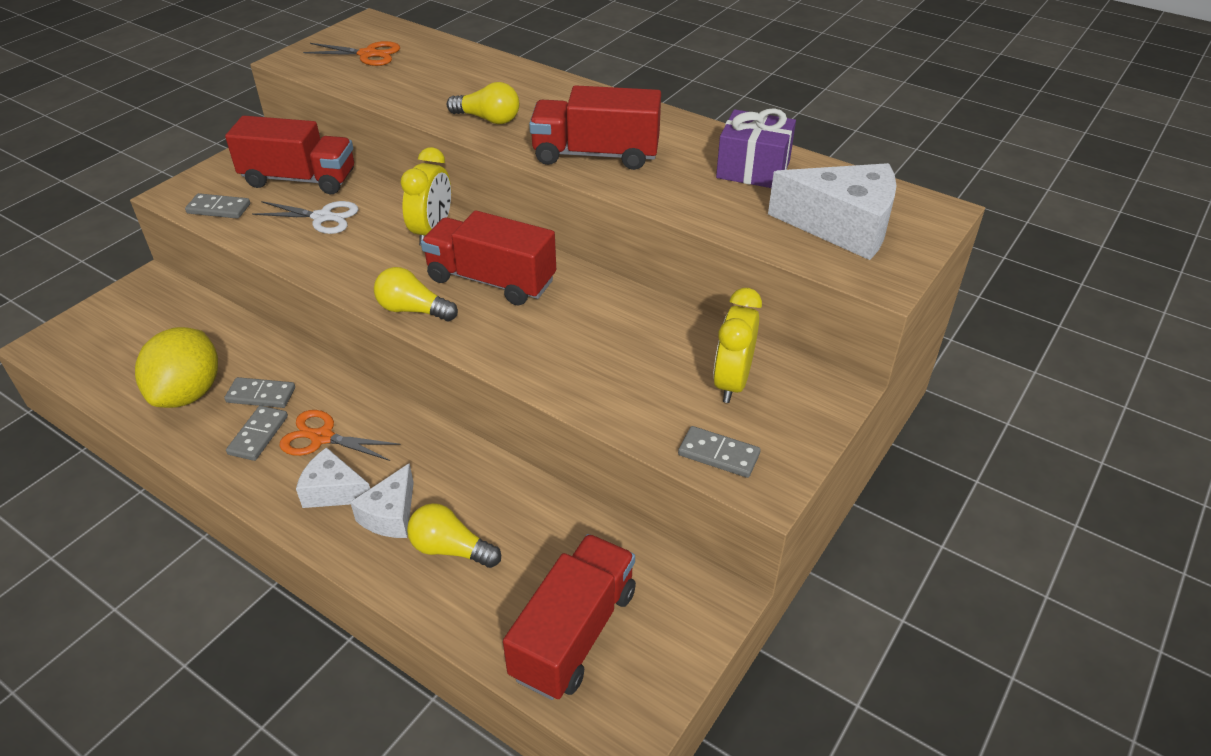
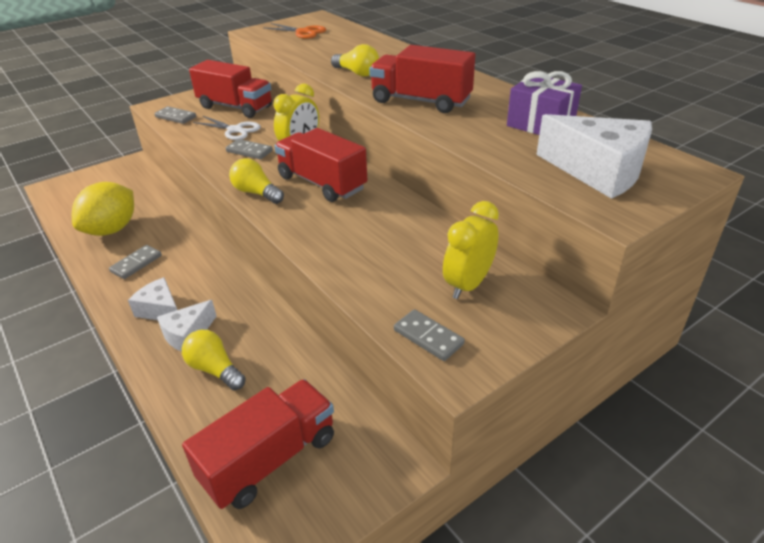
camera: 20 degrees right, 5 degrees down
(261, 395) = (154, 239): grey domino -> grey domino (249, 151)
(322, 437) = (174, 273): orange scissors -> none

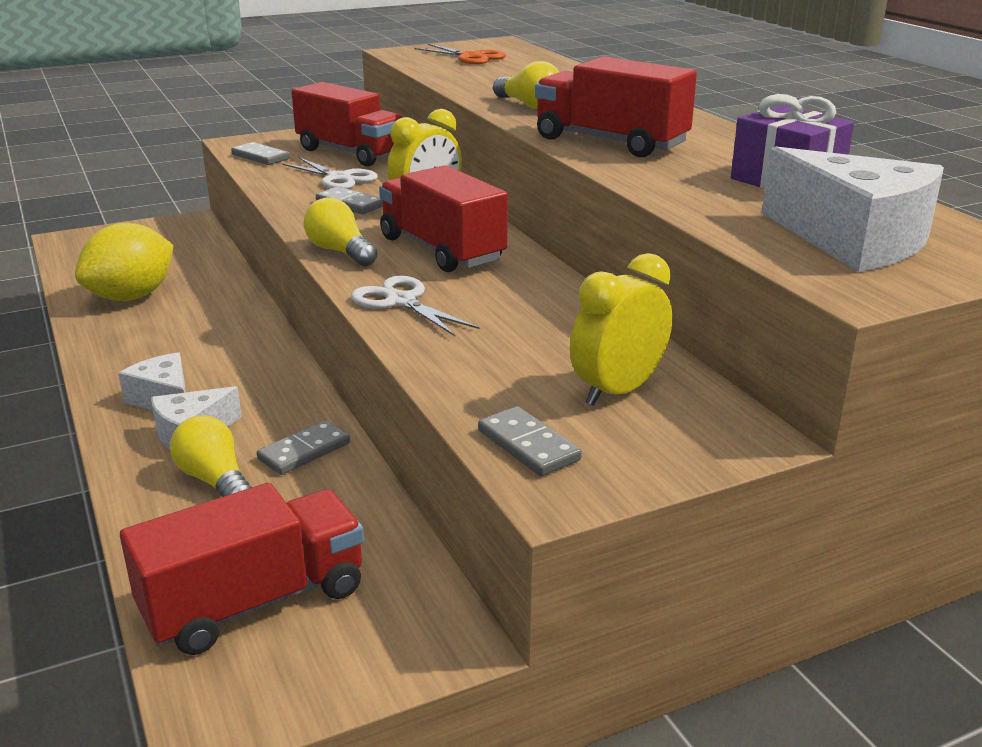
camera: 10 degrees right, 10 degrees down
(136, 263) = (150, 340): grey domino -> grey domino (304, 451)
(310, 230) = (401, 301): none -> white scissors

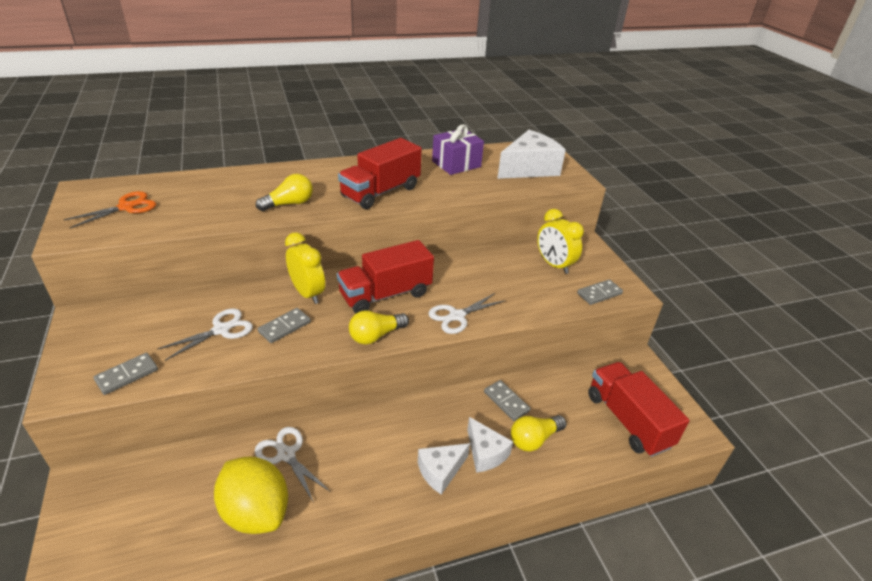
camera: 85 degrees left, 10 degrees up
(210, 300) = (286, 454): none -> white scissors
(350, 153) = (156, 320): red truck -> none

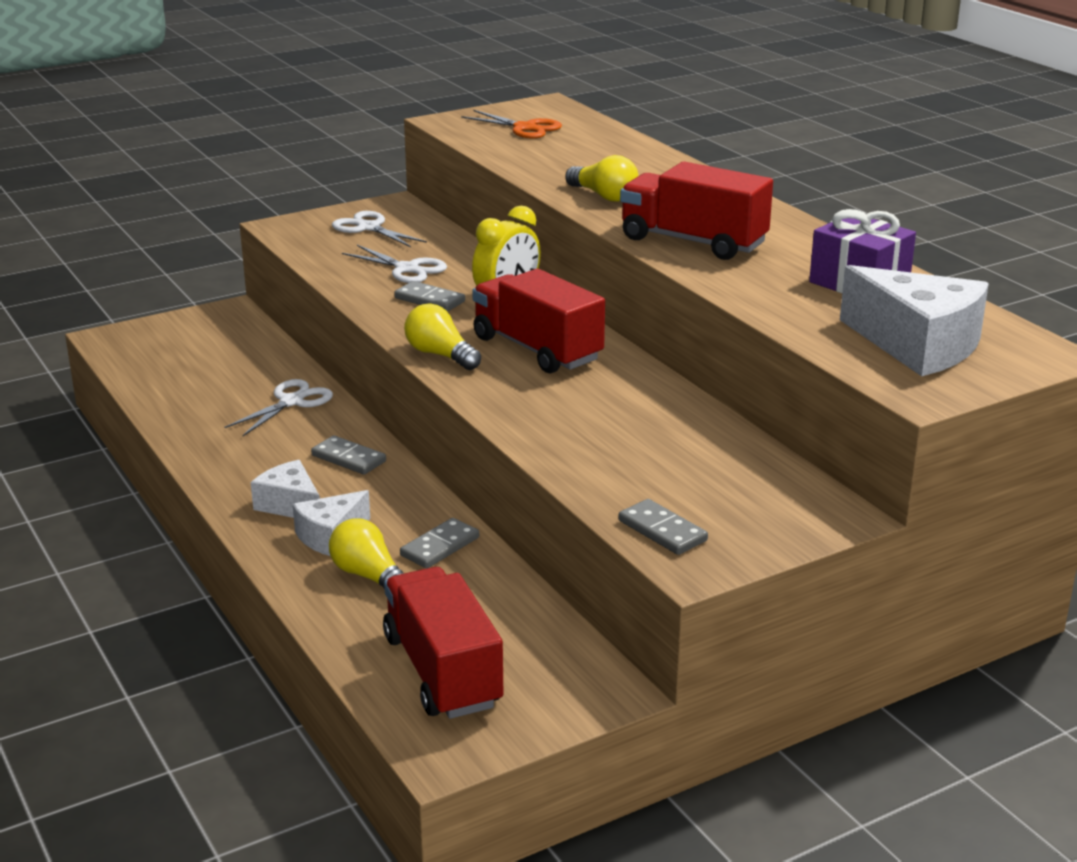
camera: 80 degrees right, 10 degrees down
(127, 375) = (314, 244): grey domino -> grey domino (348, 458)
(256, 512) = (209, 401): yellow lemon -> none
(456, 316) = (516, 405): white scissors -> white scissors (368, 228)
(554, 265) = (727, 481): yellow clock -> none
(627, 420) = (442, 671): red truck -> red truck turned 75 degrees counterclockwise

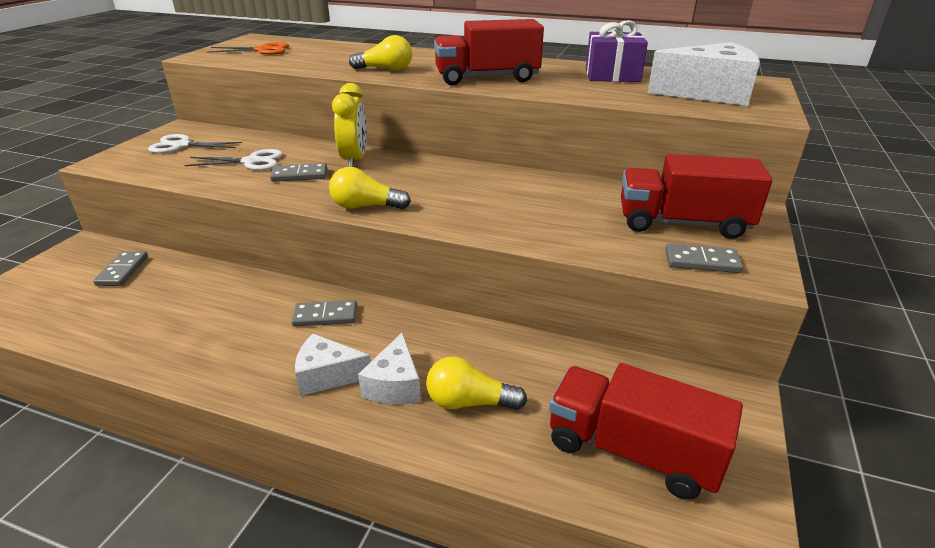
camera: 40 degrees left, 5 degrees up
(291, 402) = (222, 293): white scissors -> none
(440, 546) = (482, 350): grey domino -> grey domino (122, 271)
(537, 349) = (423, 181): red truck -> red truck (682, 223)

